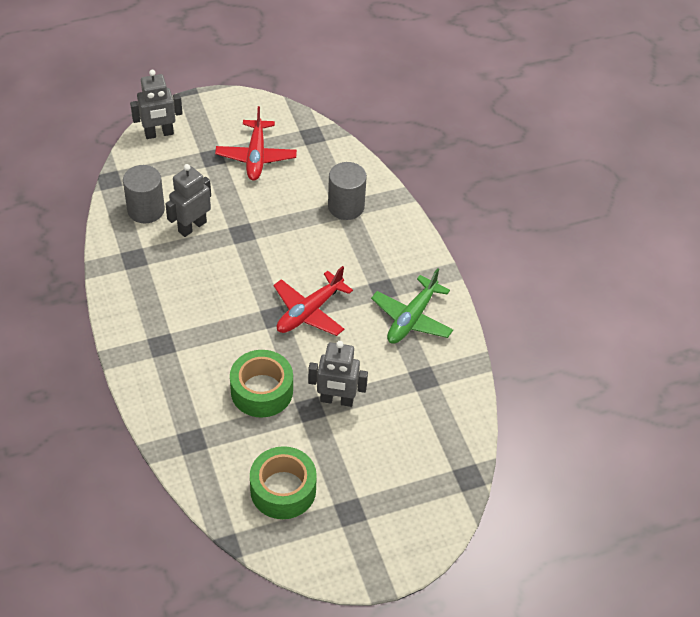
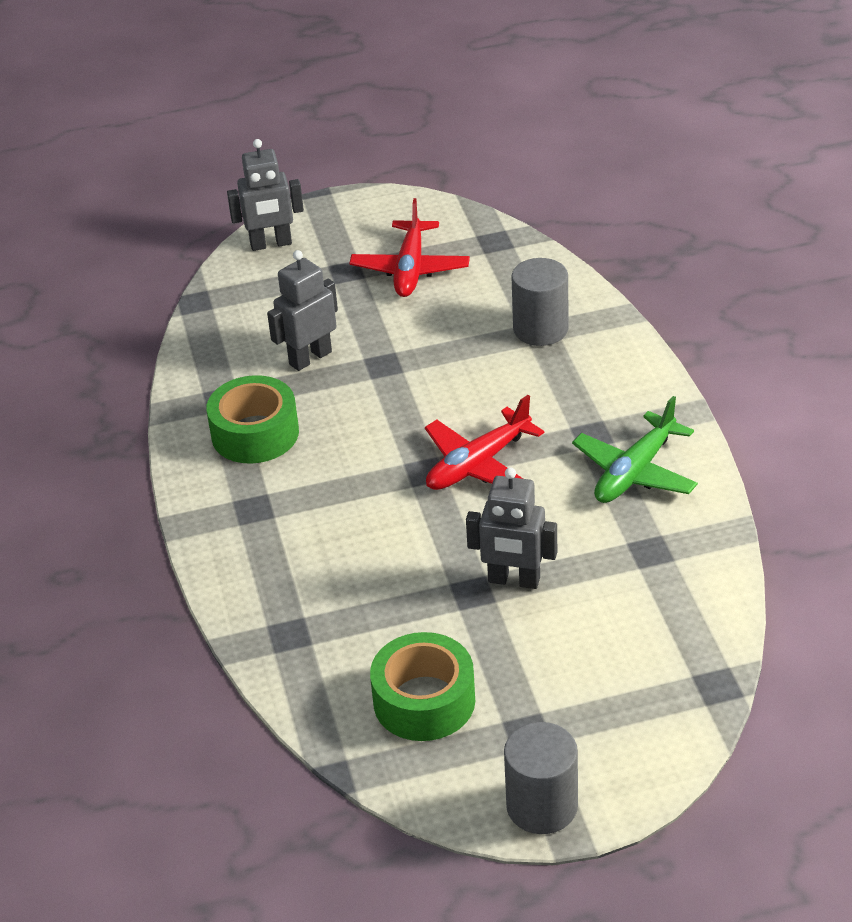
camera: 10 degrees right, 10 degrees down
(146, 210) = (244, 338): grey cylinder -> grey cylinder (542, 806)
(261, 391) = (399, 568): green tape -> green tape (255, 433)

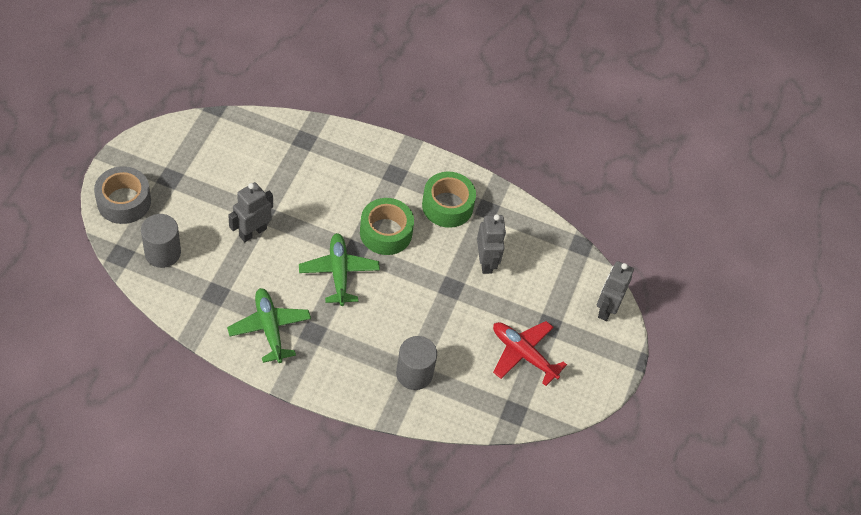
camera: 115 degrees right, 15 degrees up
(424, 701) = (221, 157): green tape -> green tape (386, 232)
(478, 464) = (339, 272): red plane -> green plane
(542, 806) = (131, 157): grey cylinder -> grey cylinder (162, 253)
(629, 751) = (124, 201): none -> grey tape

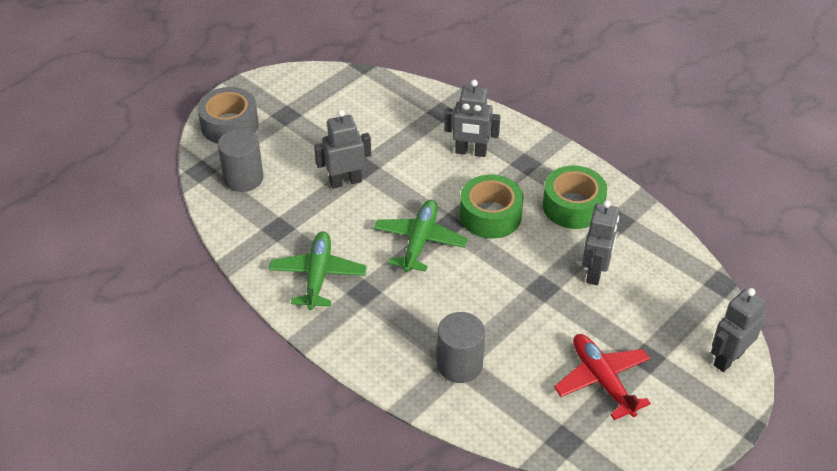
camera: 30 degrees right, 10 degrees down
(345, 175) = (471, 152): none -> grey robot

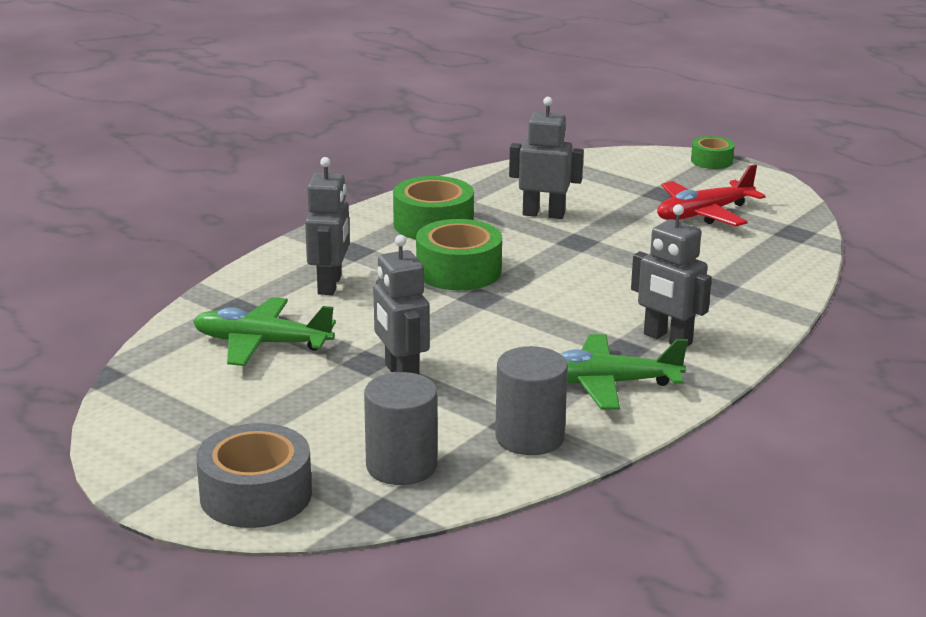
camera: 95 degrees left, 20 degrees down
(420, 241) = (517, 315): green plane -> green plane (261, 343)
(459, 365) = (719, 285): grey cylinder -> grey cylinder (529, 437)
(728, 358) = (646, 160): grey robot -> grey robot (667, 339)
(734, 411) = (711, 161): none -> green tape

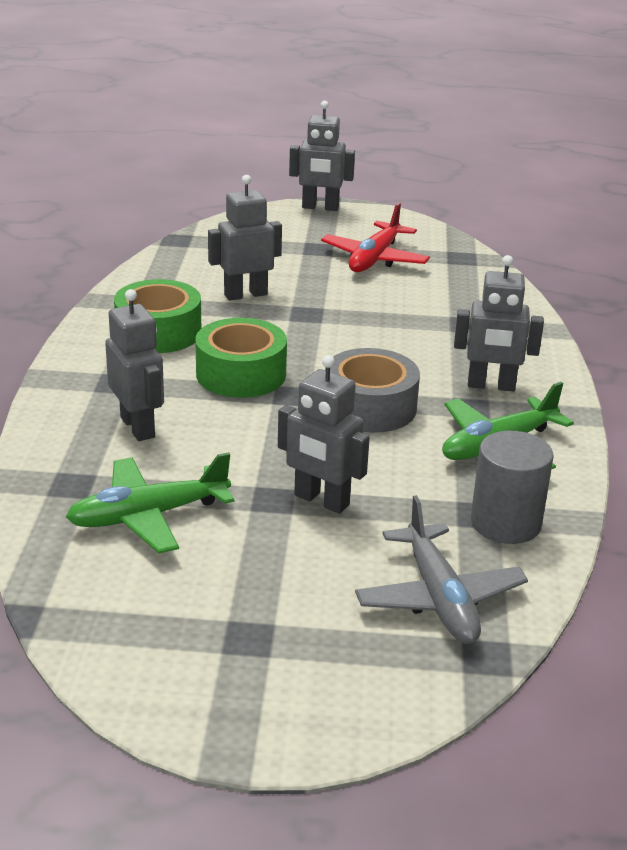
camera: 35 degrees left, 5 degrees up
(256, 495) = (350, 690): grey tape -> grey tape (369, 407)
(401, 466) = (439, 598): grey cylinder -> grey plane
(711, 161) = (320, 207): green tape -> grey robot

